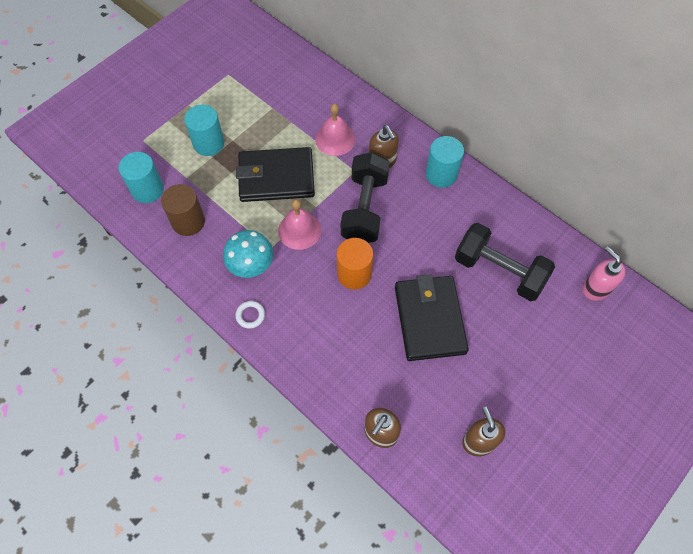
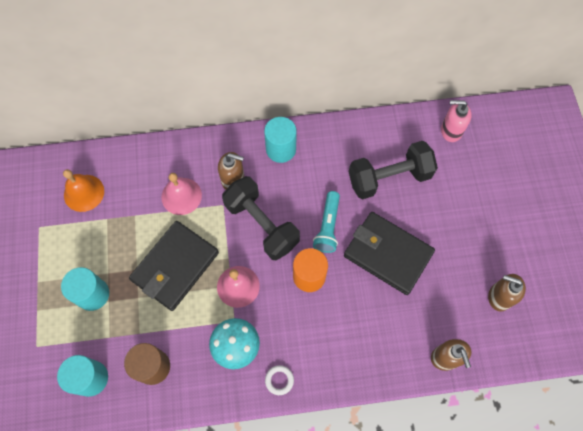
camera: 50 degrees left, 5 degrees up
(278, 79) = (84, 193): none -> orange bell
(409, 256) = (327, 226): none -> turquoise flashlight

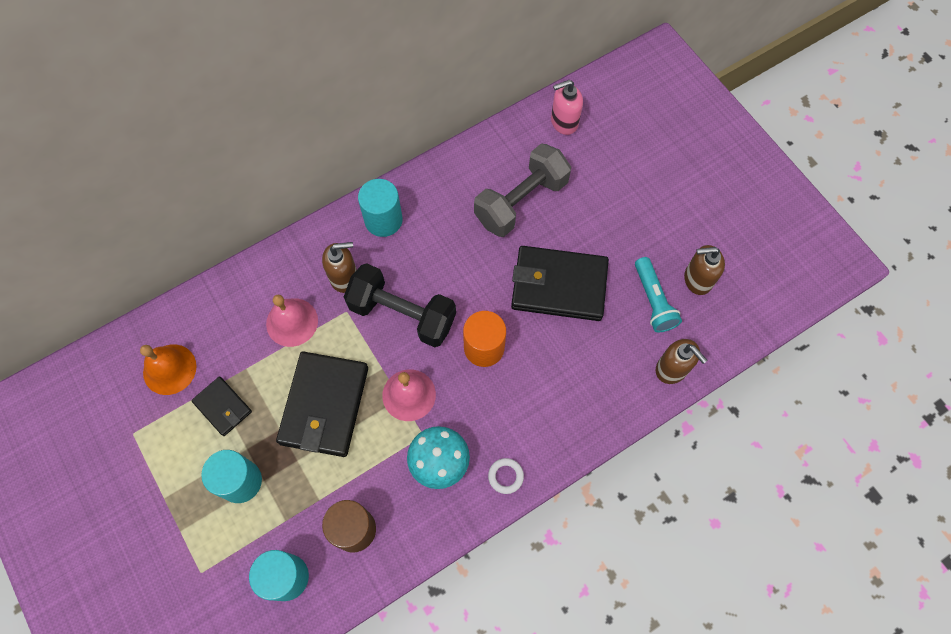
camera: 25 degrees left, 0 degrees up
(106, 236) = (223, 407): none -> black wallet
(327, 226) = (478, 284): turquoise flashlight -> turquoise flashlight (653, 301)
(389, 178) = (521, 201): black dumbbell -> grey dumbbell

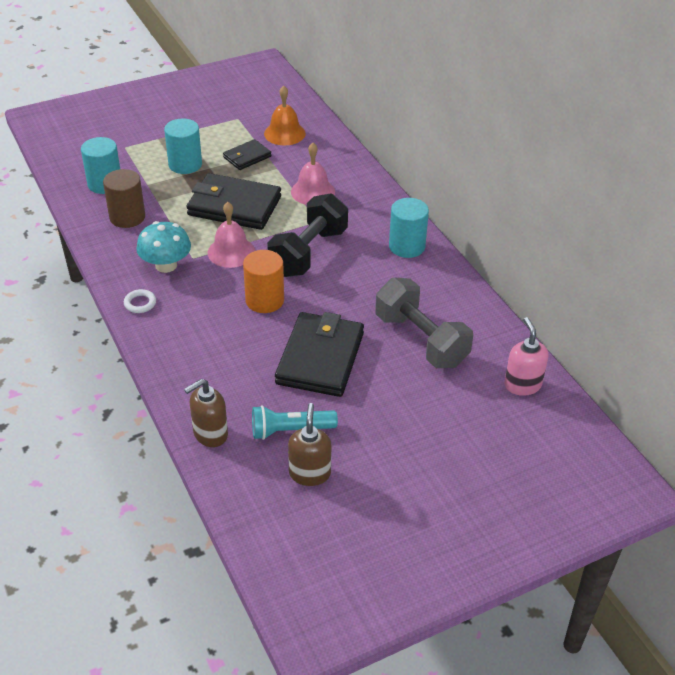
camera: 95 degrees right, 25 degrees down
(344, 277) = (350, 221): brown soap dispenser -> none

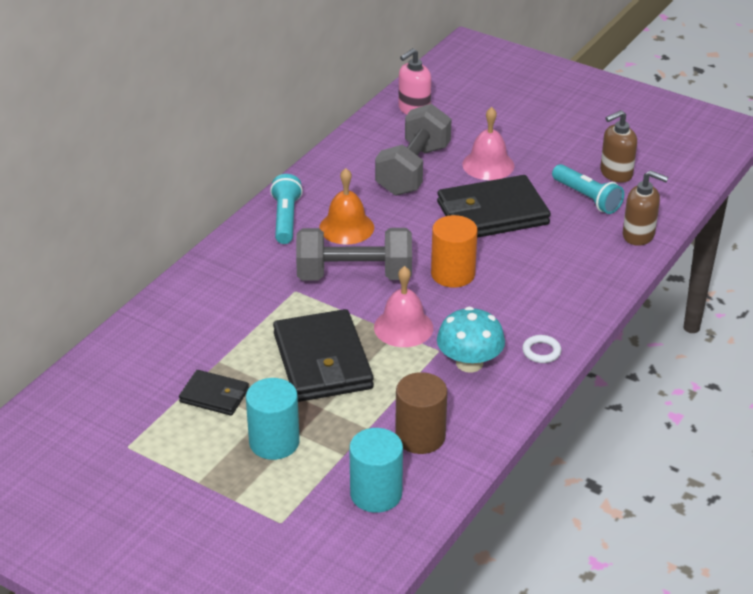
camera: 120 degrees left, 5 degrees down
(284, 133) = (134, 387): orange bell -> orange bell (346, 227)
(308, 252) = (354, 275): black dumbbell -> grey dumbbell
(313, 191) = (243, 314): pink bell -> pink bell (488, 165)
(407, 246) = (286, 219): turquoise cylinder -> turquoise flashlight

